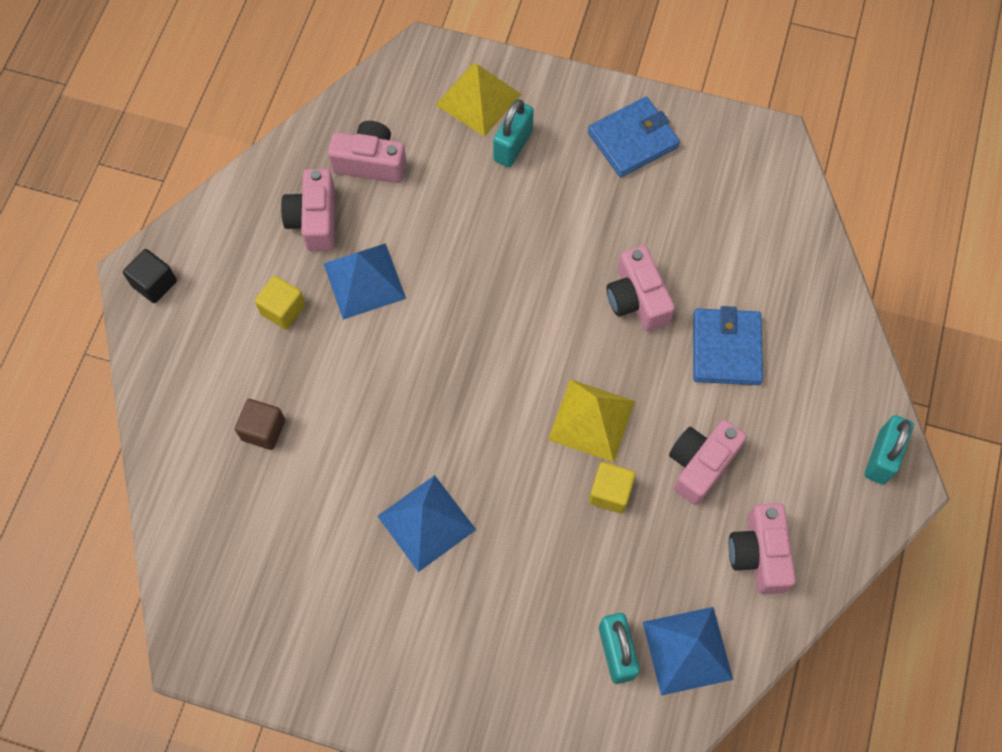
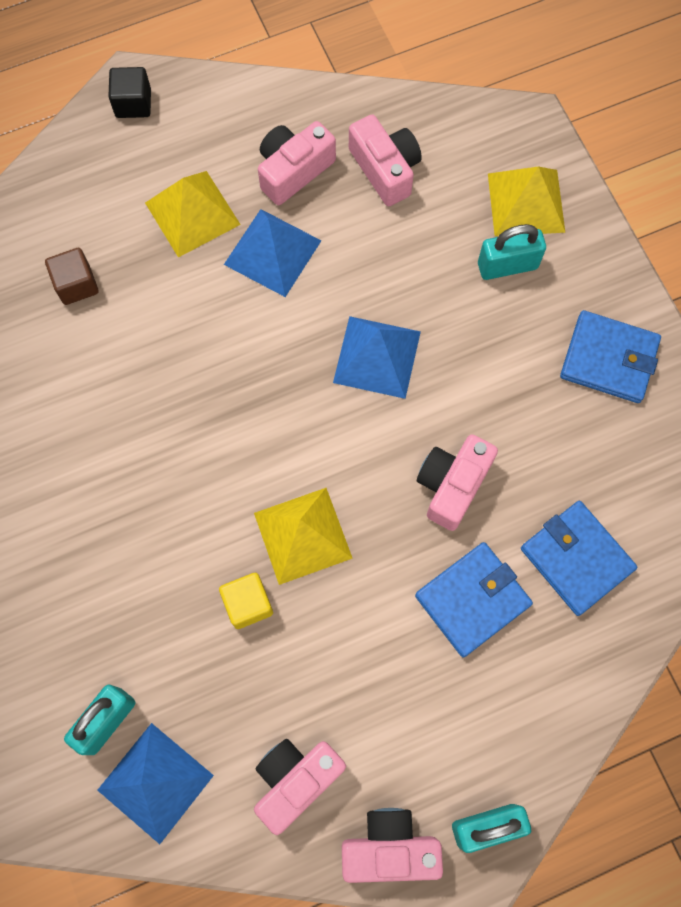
camera: 50 degrees right, 5 degrees up
(283, 310) = (192, 213): yellow cube -> yellow pyramid
(426, 522) = (98, 473): blue pyramid -> blue pyramid (377, 356)
(700, 465) = (339, 662): pink camera -> pink camera (389, 847)
(750, 266) = (576, 559): none -> blue wallet

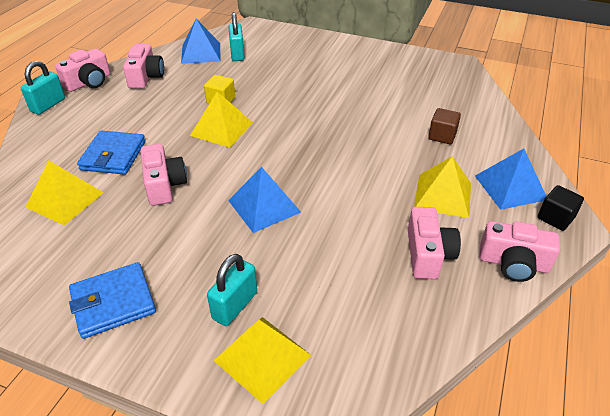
camera: 135 degrees right, 30 degrees down
(272, 252) = (379, 209): blue pyramid -> blue pyramid (510, 187)
(385, 169) = (379, 299): pink camera -> pink camera (513, 263)
(576, 559) = (65, 199): blue wallet -> yellow pyramid

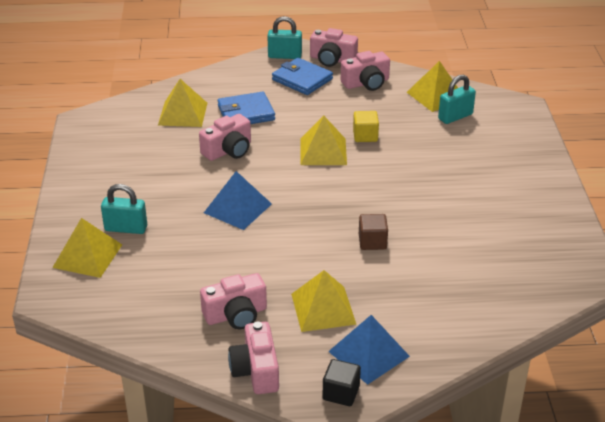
camera: 65 degrees right, 5 degrees down
(113, 302) = (101, 175): blue wallet -> blue wallet (302, 79)
(201, 53) = (436, 95): blue pyramid -> yellow pyramid
(442, 136) = (422, 290): brown cube -> brown cube (372, 242)

